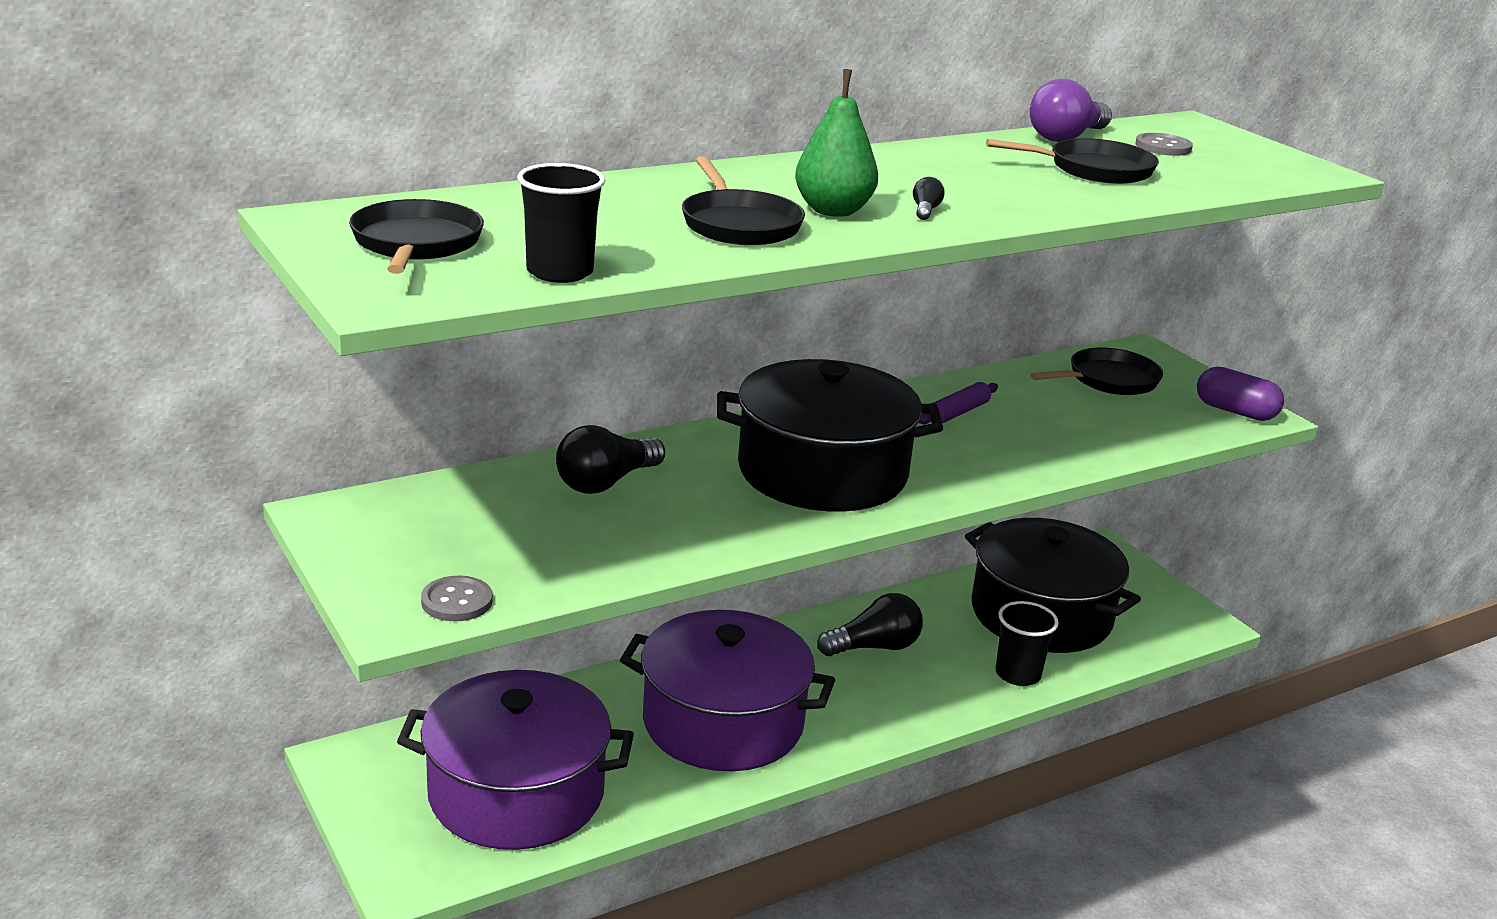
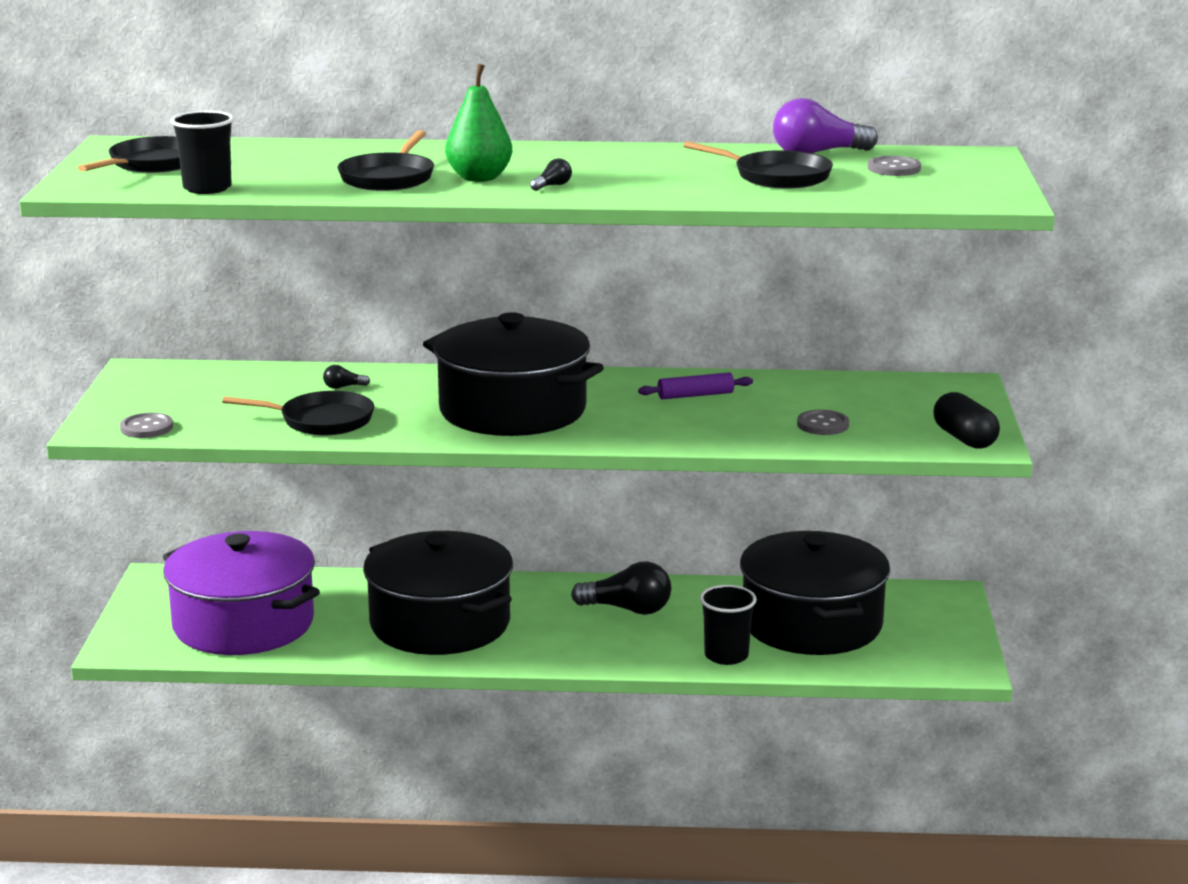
camera: 35 degrees right, 5 degrees down
(606, 482) = (343, 387): black light bulb -> black light bulb, size x0.44
(723, 722) = (440, 624): purple pot -> black pot
(1108, 380) = (883, 398): black pan -> black pan (321, 421)
(1110, 423) = (822, 425): none -> grey button
(1235, 411) = (964, 439): purple capsule -> black capsule

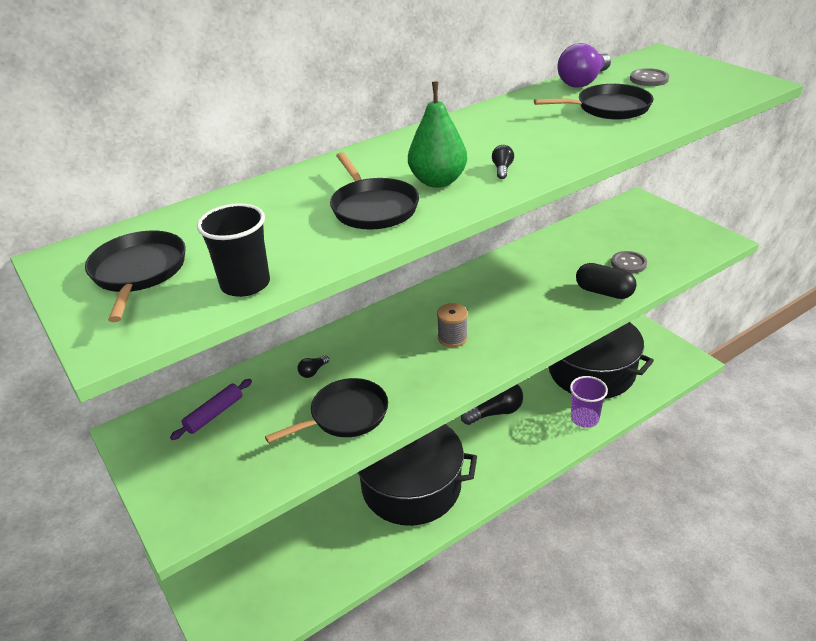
camera: 35 degrees left, 15 degrees up
(146, 428) = (222, 499): grey button -> none
(243, 624) = (290, 564): purple pot -> none
(512, 410) = (452, 338): black pot -> grey spool
(695, 395) = (531, 272): purple rolling pin -> purple rolling pin (214, 414)
(726, 656) = (584, 418): black cup -> purple cup
(964, 439) = (705, 240): black capsule -> black capsule (604, 292)

